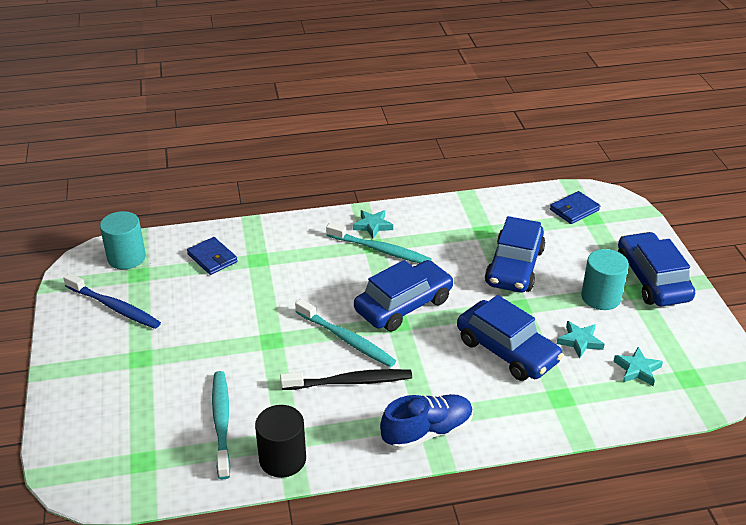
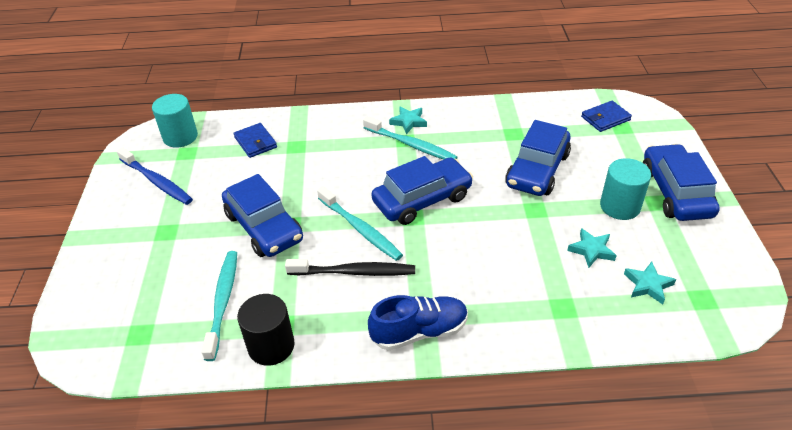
camera: 10 degrees right, 5 degrees up
(507, 350) = (516, 253): blue car -> blue car (264, 227)

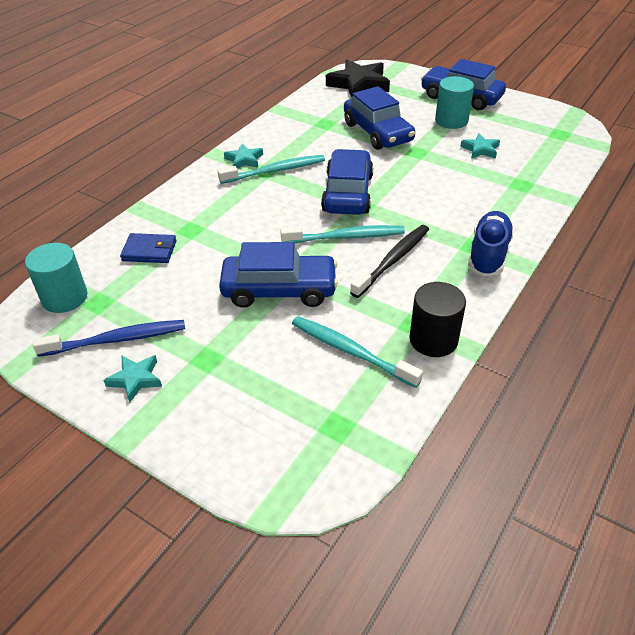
camera: 55 degrees left, 0 degrees up
(605, 118) = (359, 84): blue wallet -> black star
(648, 285) = (531, 145): turquoise star -> turquoise star (135, 379)

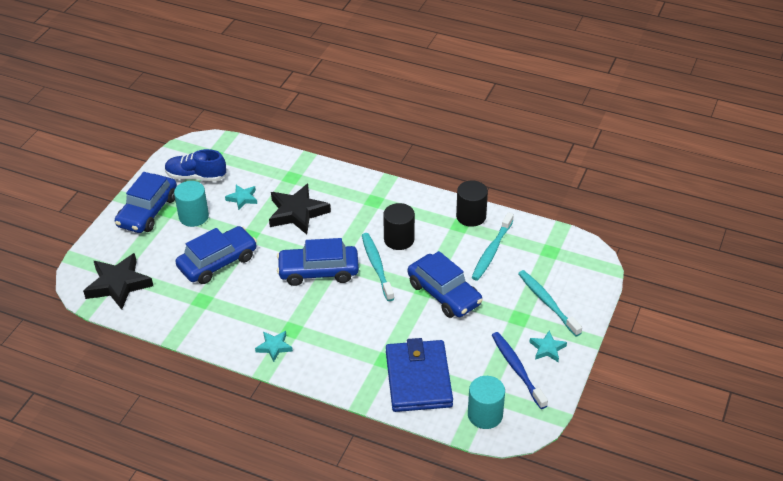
camera: 100 degrees left, 0 degrees up
(149, 251) = (418, 379): blue wallet -> blue wallet, size x1.99
(275, 171) = (290, 322): turquoise toothbrush -> turquoise toothbrush (547, 303)
(279, 290) = (444, 293): blue car -> blue car turned 150 degrees clockwise
(392, 260) = (399, 239): black toothbrush -> black cylinder
(453, 185) = (297, 213): none -> black star
(488, 254) = (381, 194): blue shoe -> blue shoe (196, 176)

